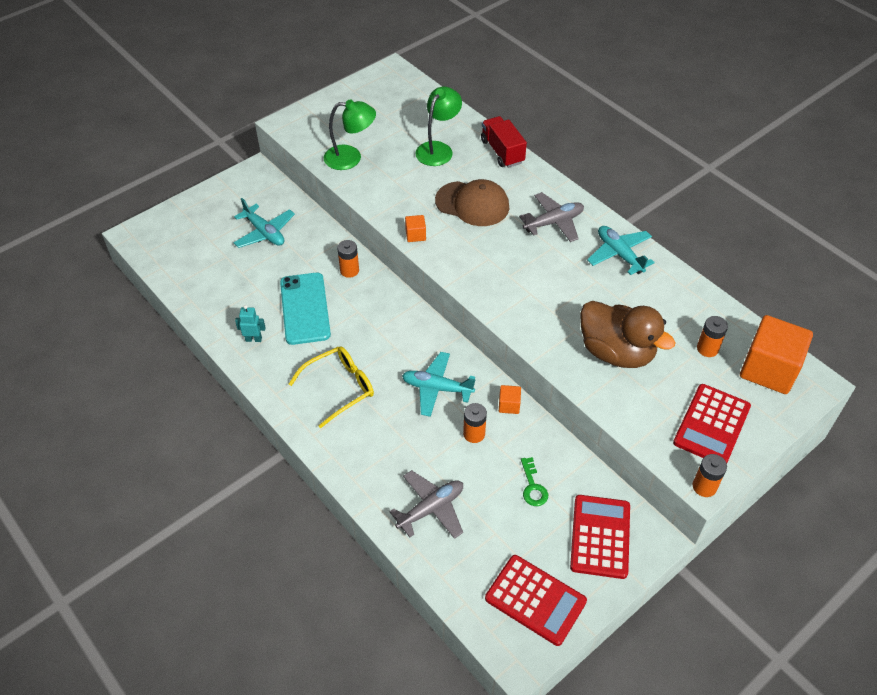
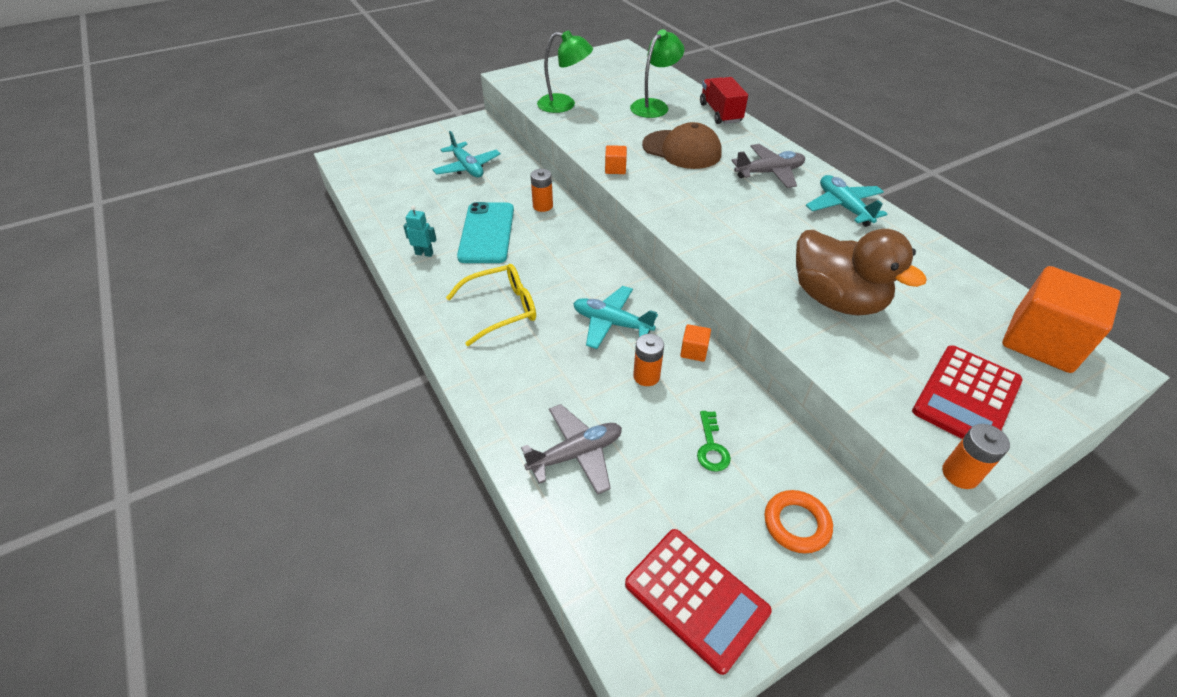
camera: 10 degrees right, 5 degrees down
(600, 536) = (796, 524): red calculator -> orange ring
(707, 348) = (955, 309): orange battery -> none

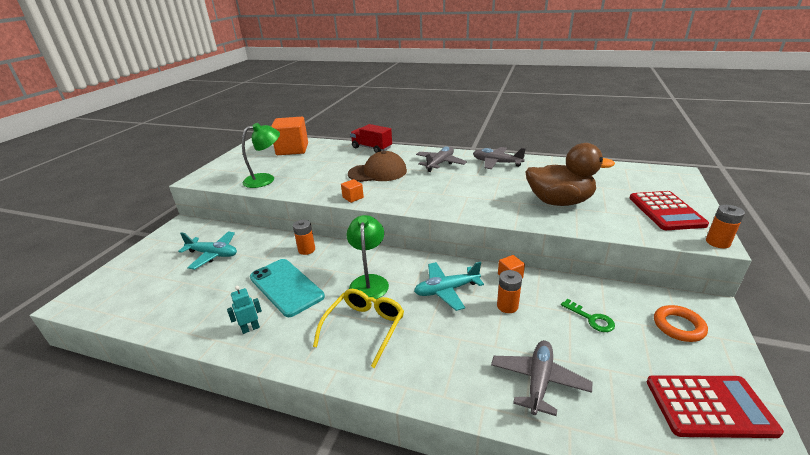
camera: 40 degrees left, 15 degrees down
(654, 106) = (327, 158): green lamp -> green lamp (369, 282)
(843, 207) = (496, 163): turquoise plane -> grey plane
(1041, 342) = (648, 176): orange cube -> orange cube (292, 149)

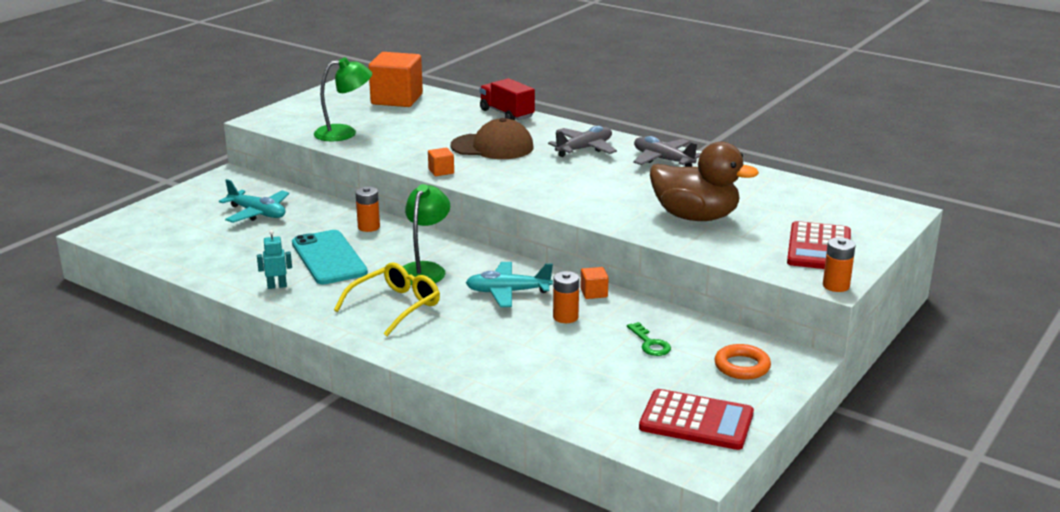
camera: 15 degrees right, 5 degrees down
(538, 381) = (544, 375): grey plane -> none

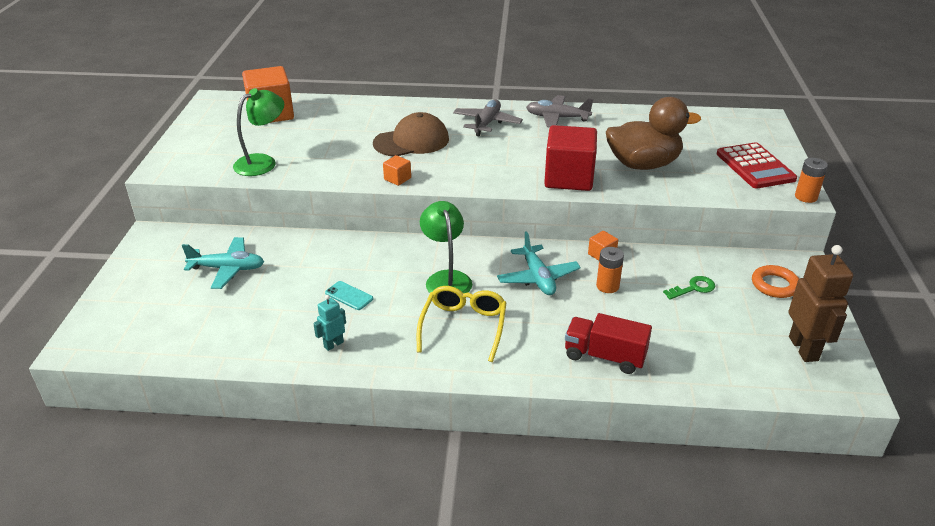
camera: 30 degrees left, 10 degrees up
(329, 258) = (349, 296): turquoise phone -> turquoise phone, size x0.46
(369, 227) = (349, 250): orange battery -> none
(507, 114) = (385, 105): red truck -> red truck (604, 356)
(508, 292) = (538, 278): turquoise plane -> turquoise plane turned 75 degrees counterclockwise
(601, 209) = (569, 178): none -> red cube
(650, 343) = (693, 288): green key -> green key turned 60 degrees counterclockwise
(696, 421) = (804, 348): red calculator -> brown robot

